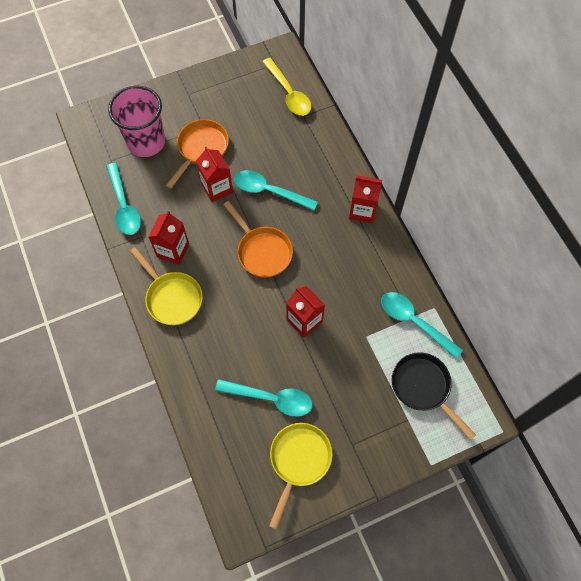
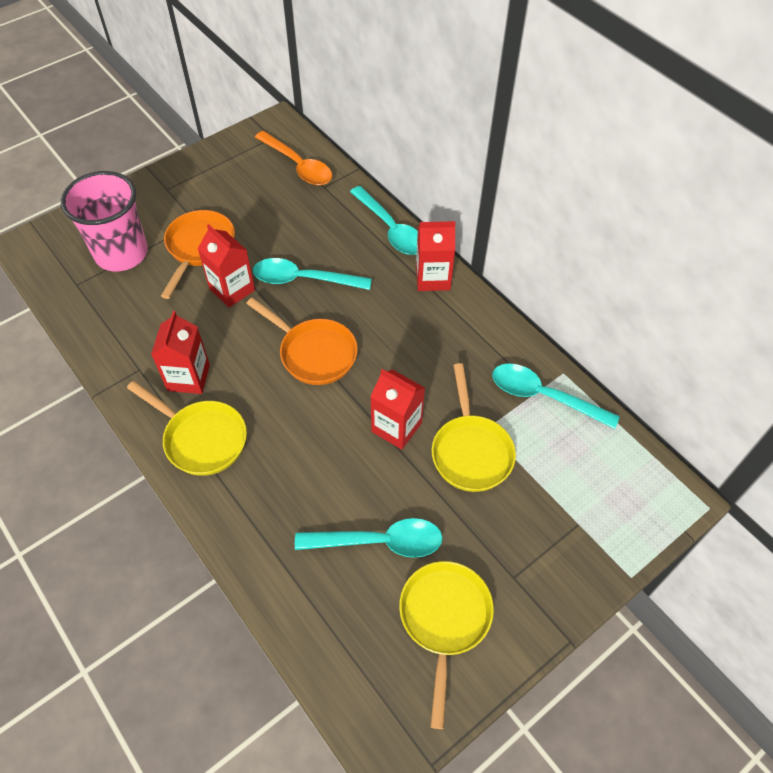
camera: 15 degrees left, 10 degrees down
(124, 206) = (106, 336): turquoise spoon -> turquoise spoon (390, 229)
(289, 93) = (298, 165): yellow spoon -> orange spoon
(350, 350) = (470, 451): none -> yellow pan
(423, 388) = (584, 476): black pan -> none

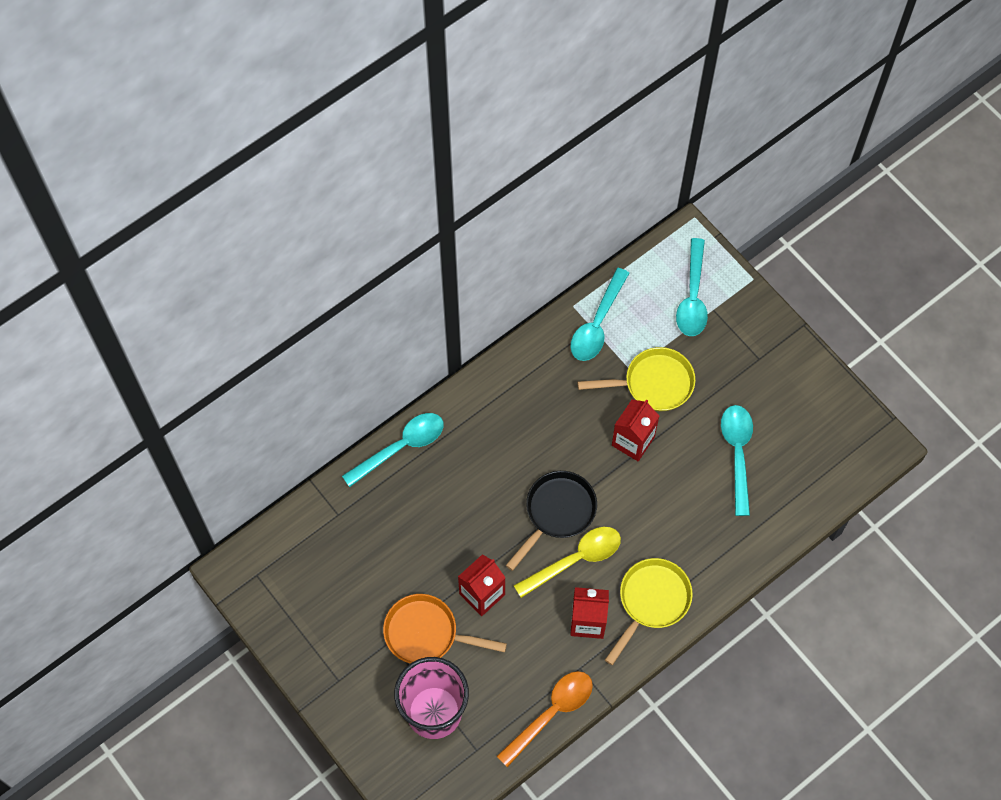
camera: 90 degrees left, 10 degrees up
(259, 368) = (575, 560): none -> yellow spoon
(298, 165) = (304, 543): orange spoon -> orange spoon (551, 713)
(304, 279) = (468, 527): turquoise spoon -> turquoise spoon (693, 296)
(314, 353) = (557, 513): orange pan -> black pan
(432, 278) = (466, 409): red carton -> none
(444, 620) = (795, 408): yellow pan -> none

